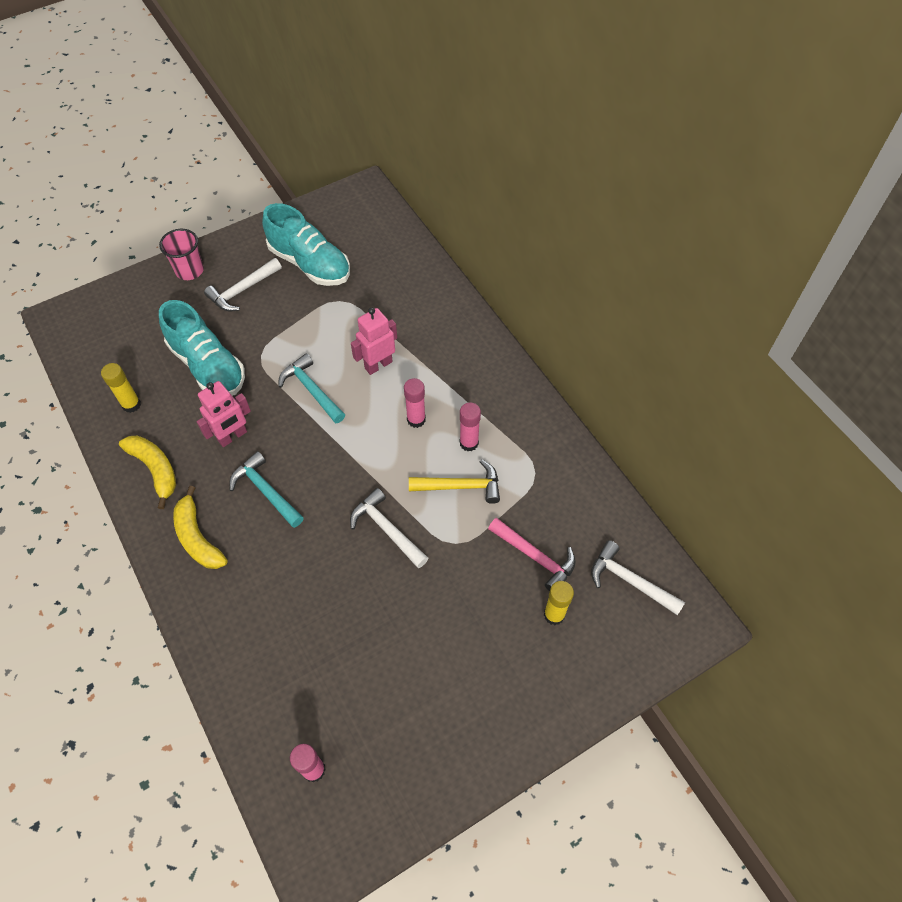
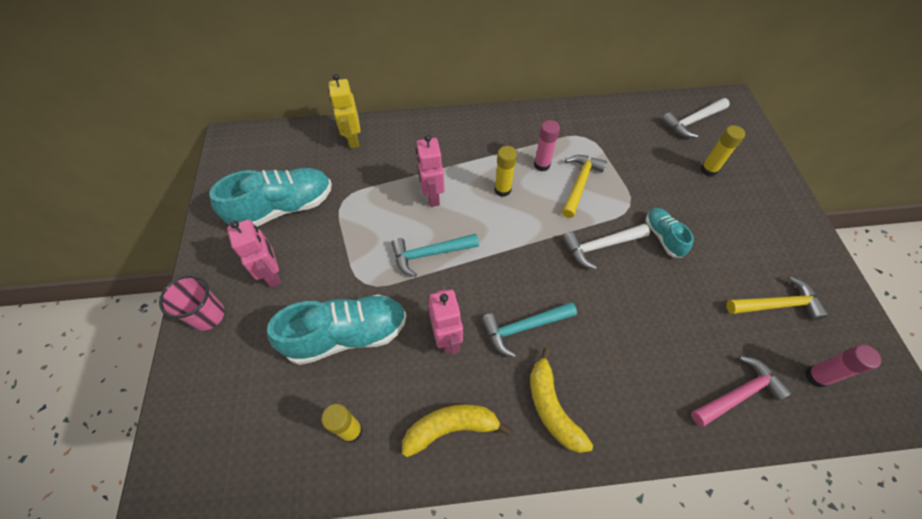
camera: 65 degrees left, 0 degrees up
(198, 537) = (552, 407): yellow banana -> yellow banana turned 75 degrees clockwise
(242, 290) = (273, 274): white hammer -> pink robot
(388, 719) = (777, 304): none -> yellow hammer
(415, 274) = (353, 139): none -> yellow robot
(416, 419) = (502, 190): pink glue stick -> yellow glue stick
(427, 586) = (663, 237): none -> turquoise shoe
(535, 557) = (658, 163): pink hammer -> pink hammer (738, 393)

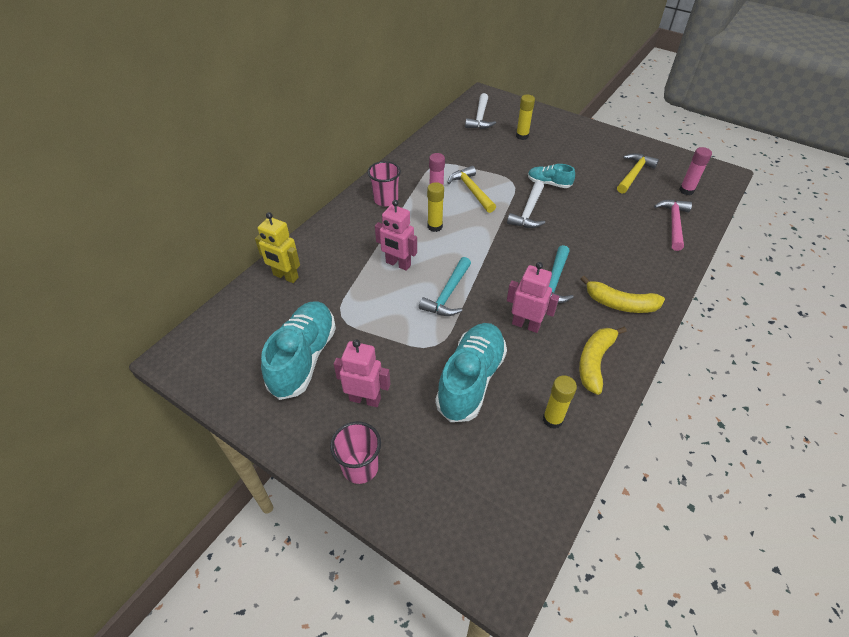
camera: 50 degrees left, 10 degrees down
(499, 135) = (386, 199): none -> pink cup

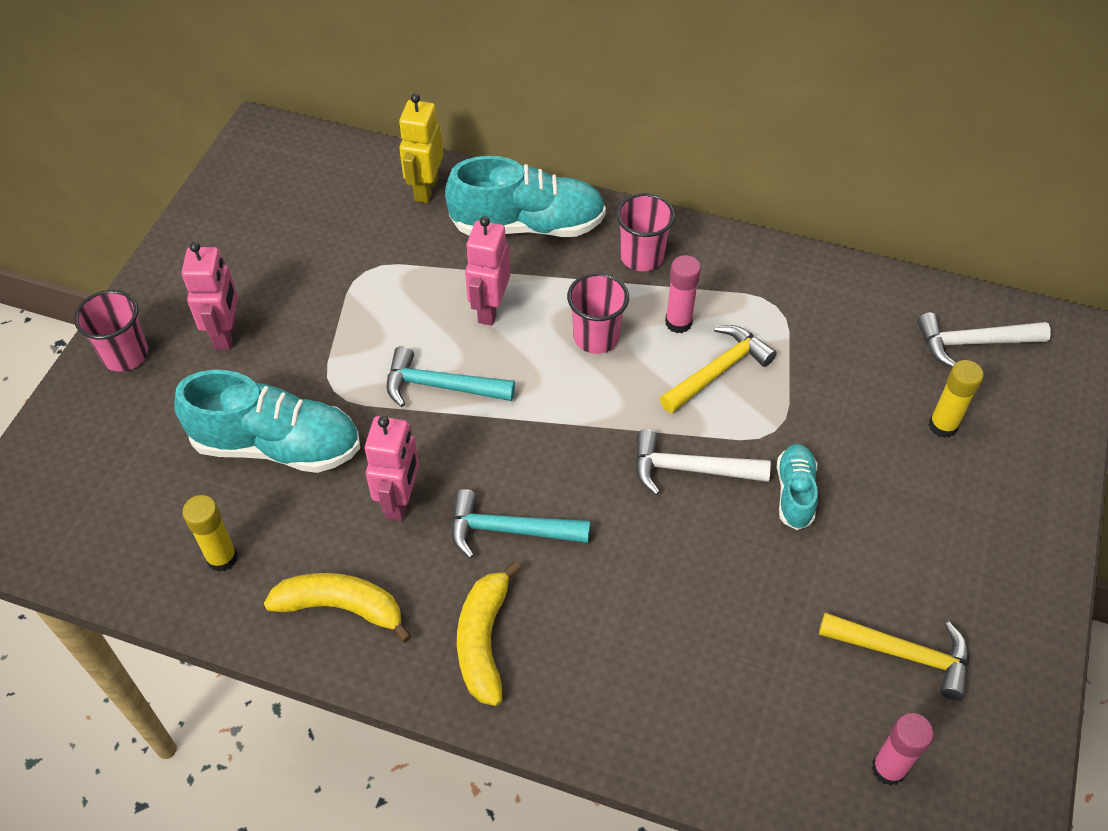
camera: 75 degrees right, 5 degrees up
(303, 358) = (282, 253): turquoise shoe -> turquoise shoe (527, 225)
(435, 226) = (596, 337): yellow glue stick -> pink cup
(673, 223) = (753, 737): pink hammer -> none

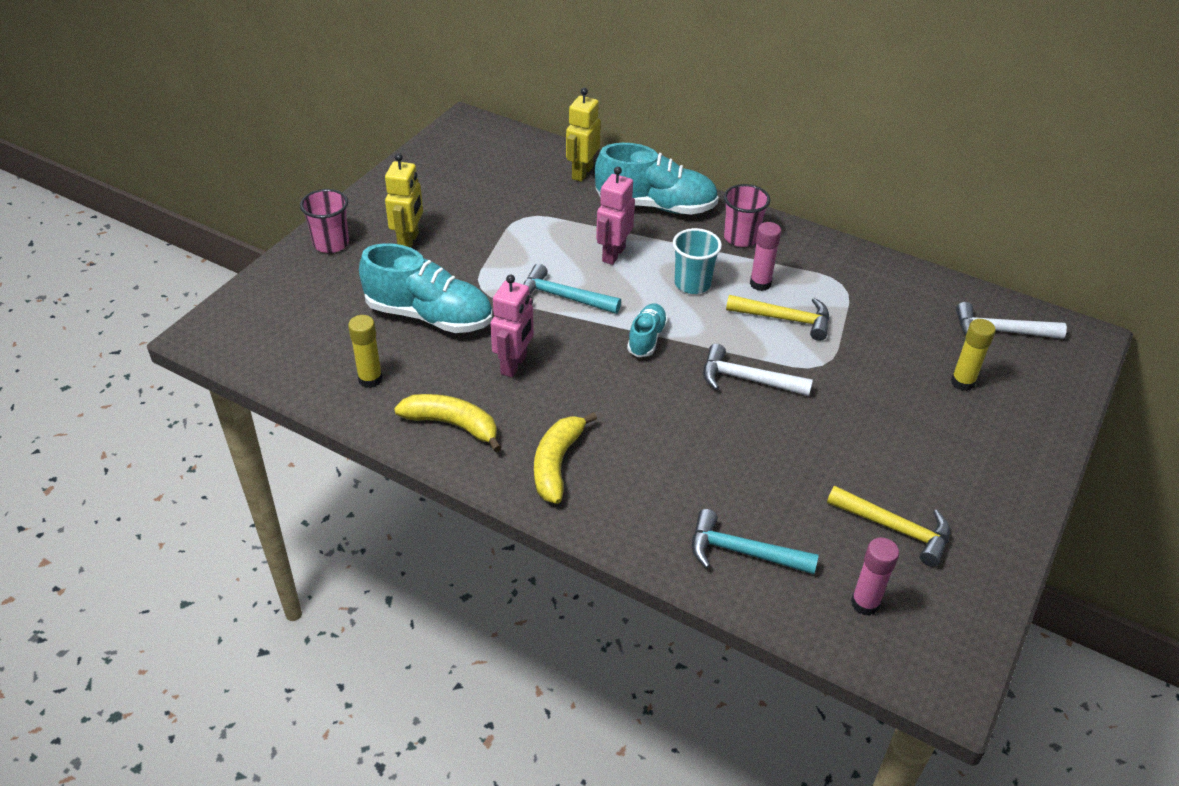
camera: 10 degrees right, 10 degrees down
(226, 334) = (409, 241): pink robot -> yellow robot
(508, 530) = (593, 396): turquoise hammer -> turquoise hammer (742, 552)
(596, 337) = (692, 284): pink cup -> turquoise cup
(718, 370) = (785, 319): yellow hammer -> yellow hammer turned 45 degrees clockwise
(795, 493) = (829, 408): turquoise shoe -> turquoise shoe (646, 338)

